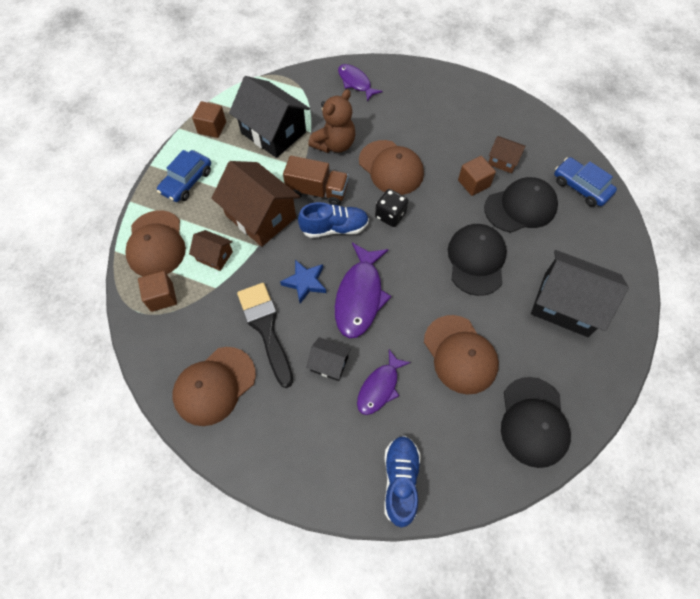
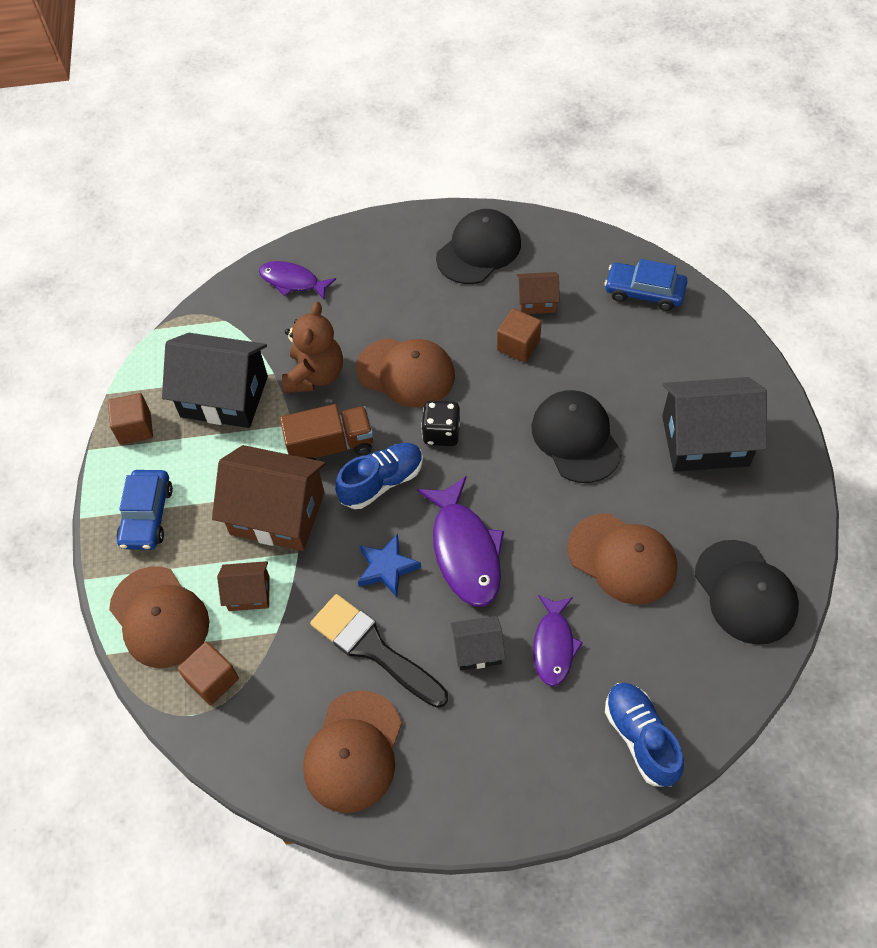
camera: 25 degrees left, 5 degrees down
(520, 207) = (590, 349): black cap -> black cap (479, 250)

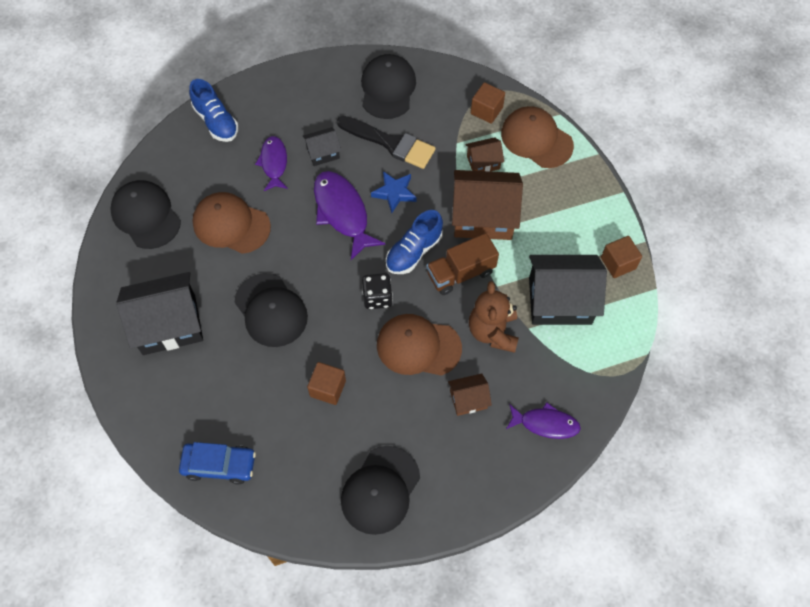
camera: 165 degrees right, 5 degrees up
(147, 516) = (576, 200): blue car -> none
(353, 751) = (388, 88): brown cap -> black cap
(537, 301) = (317, 438): brown house -> brown house (468, 399)

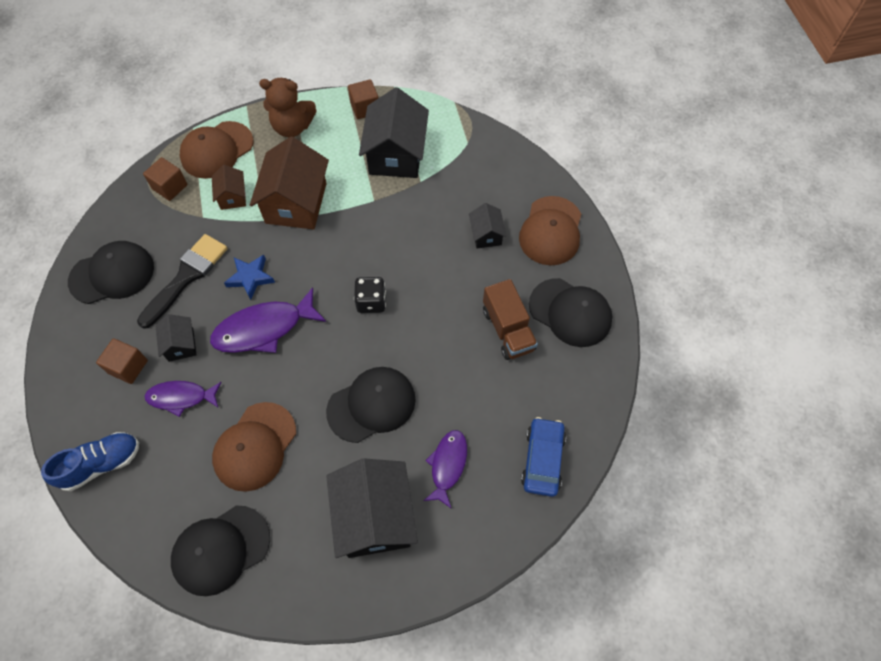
camera: 85 degrees left, 0 degrees up
(328, 388) = (466, 353): brown cube -> brown cube (128, 367)
(388, 88) = (112, 274): black cap -> black cap turned 150 degrees clockwise
(414, 251) = (324, 265): blue shoe -> none
(418, 346) = (429, 270): brown cap -> brown cap (551, 231)
(460, 273) = (355, 228): brown truck -> brown truck (508, 330)
(468, 399) = (486, 234): brown house -> black house
(493, 332) = (420, 208): brown teddy bear -> brown teddy bear (292, 127)
(545, 423) = (512, 180): purple fish -> purple fish (447, 465)

